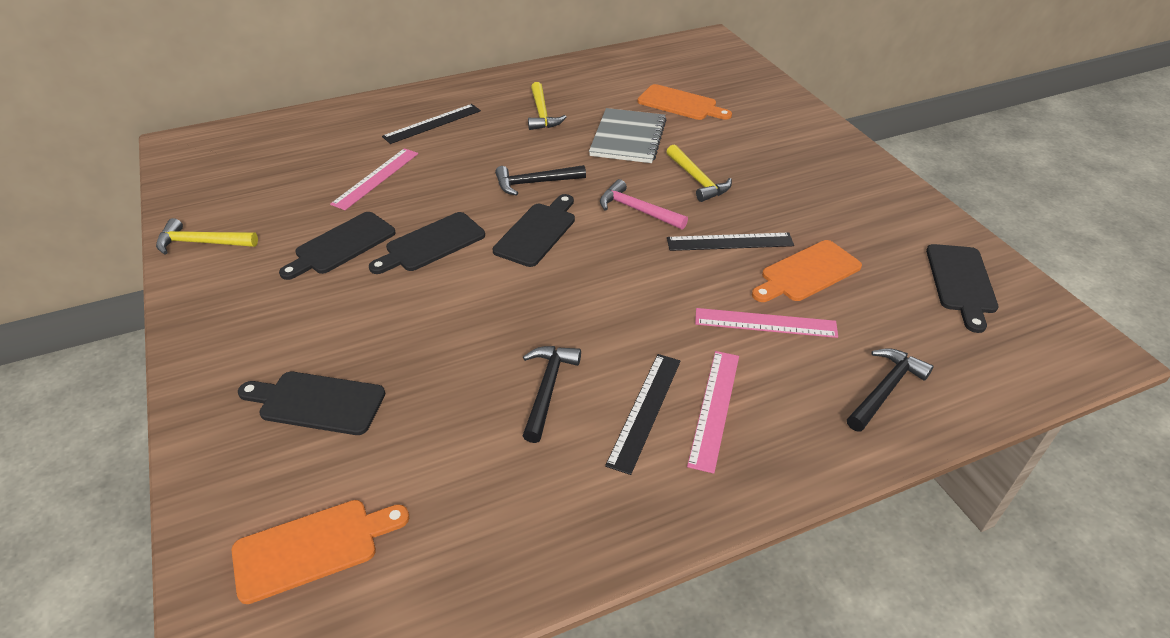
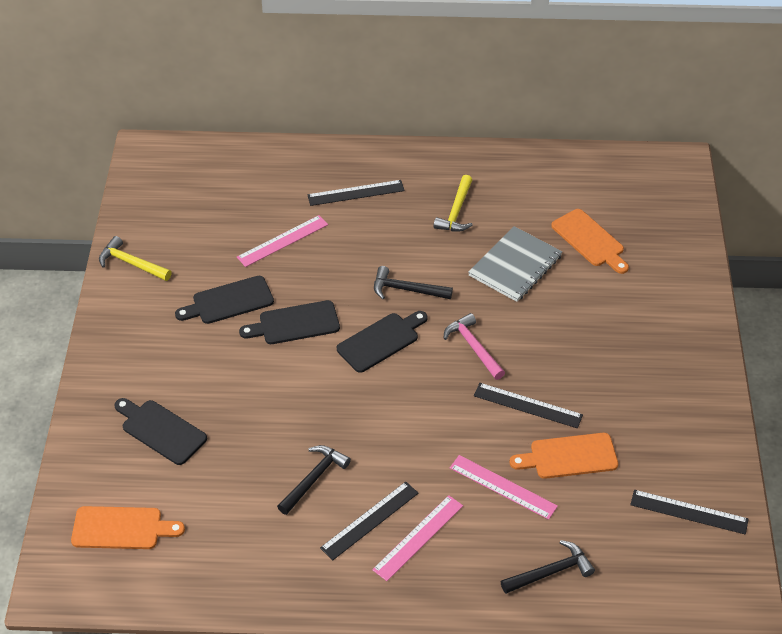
camera: 25 degrees right, 5 degrees up
(697, 180) = (545, 333): yellow hammer -> none
(961, 282) = (689, 512): black cutting board -> black ruler

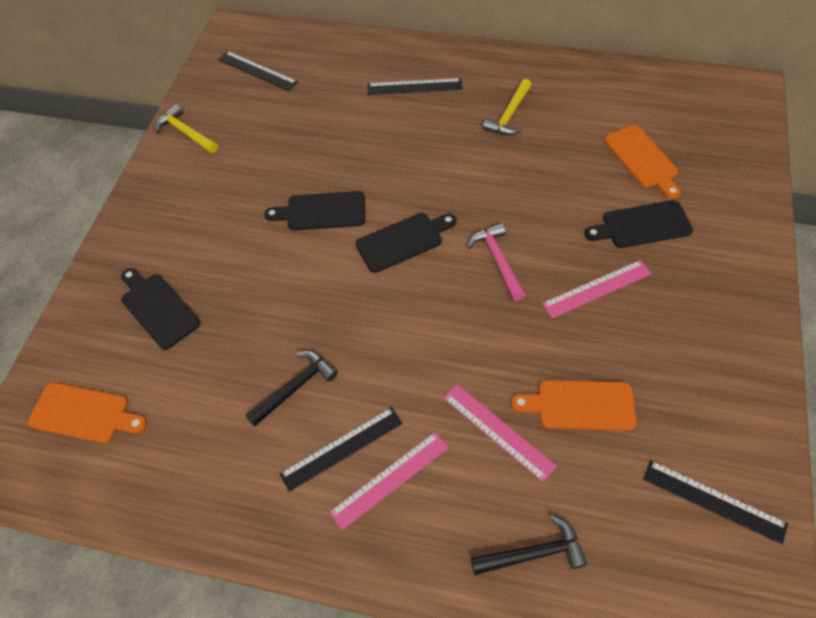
camera: 15 degrees right, 10 degrees up
(229, 301) = (264, 181): black cutting board -> black cutting board (642, 225)
(282, 241) = (332, 126): pink ruler -> pink ruler (596, 288)
(407, 290) = (442, 190): black hammer -> none
(515, 266) = (558, 177): grey notebook -> none
(528, 405) = (544, 335): black ruler -> black ruler (257, 71)

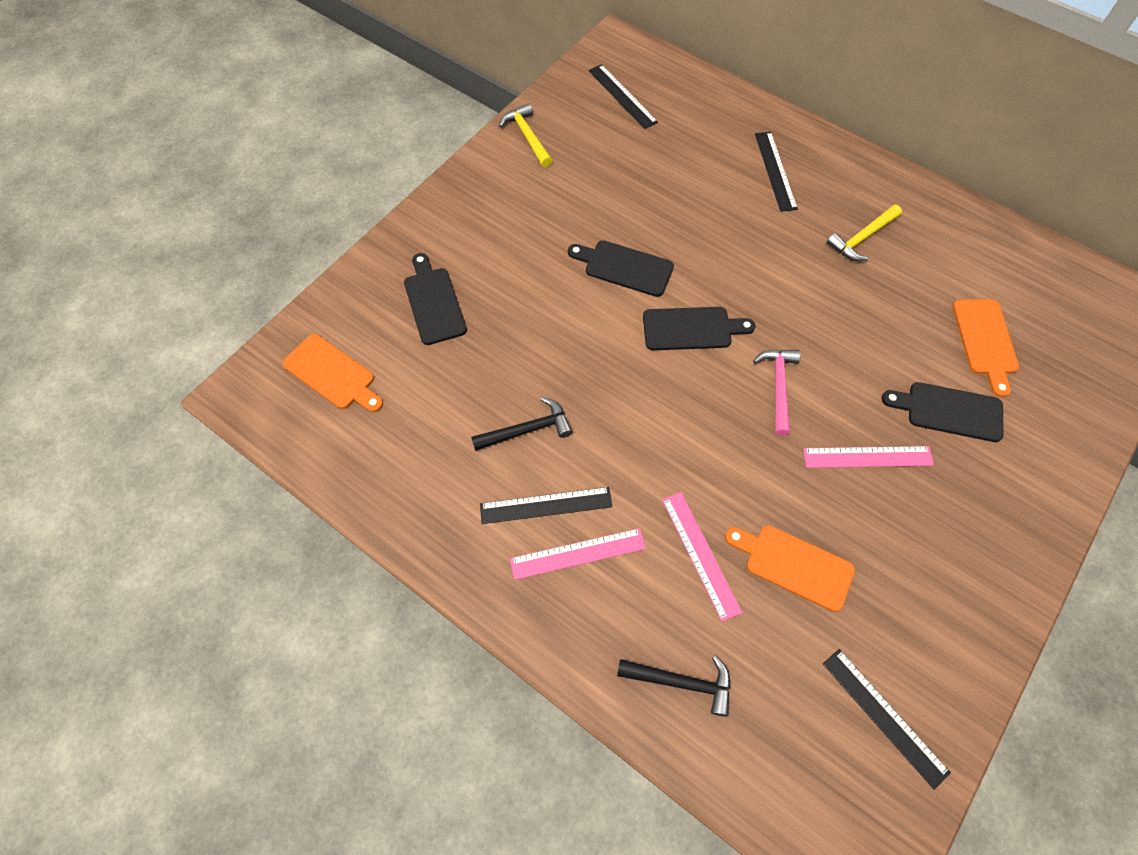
camera: 20 degrees right, 5 degrees up
(414, 86) = (775, 170): black ruler -> black ruler turned 60 degrees clockwise

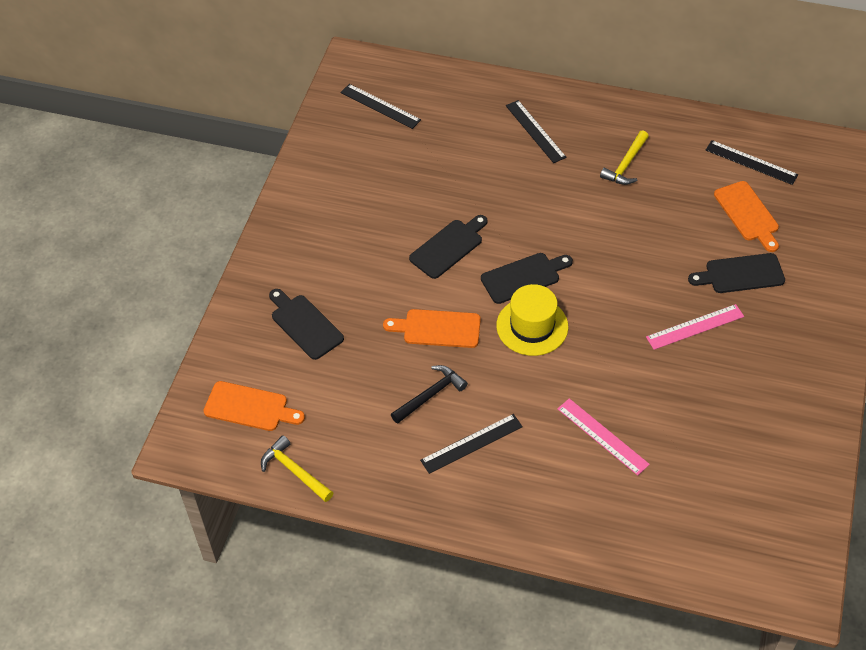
camera: 20 degrees left, 10 degrees down
(527, 136) = (315, 165): yellow hammer -> yellow hammer (295, 471)
(578, 553) = (512, 468): pink ruler -> none
(624, 267) = (448, 247): black cutting board -> black cutting board turned 135 degrees clockwise
(676, 389) = (532, 326): none -> yellow hat
(681, 682) = (626, 525): black hammer -> none
(778, 387) = (609, 299): pink hammer -> none
(794, 565) = (672, 420): orange cutting board -> orange cutting board (437, 329)
(884, 716) = (774, 494): black ruler -> black ruler (751, 162)

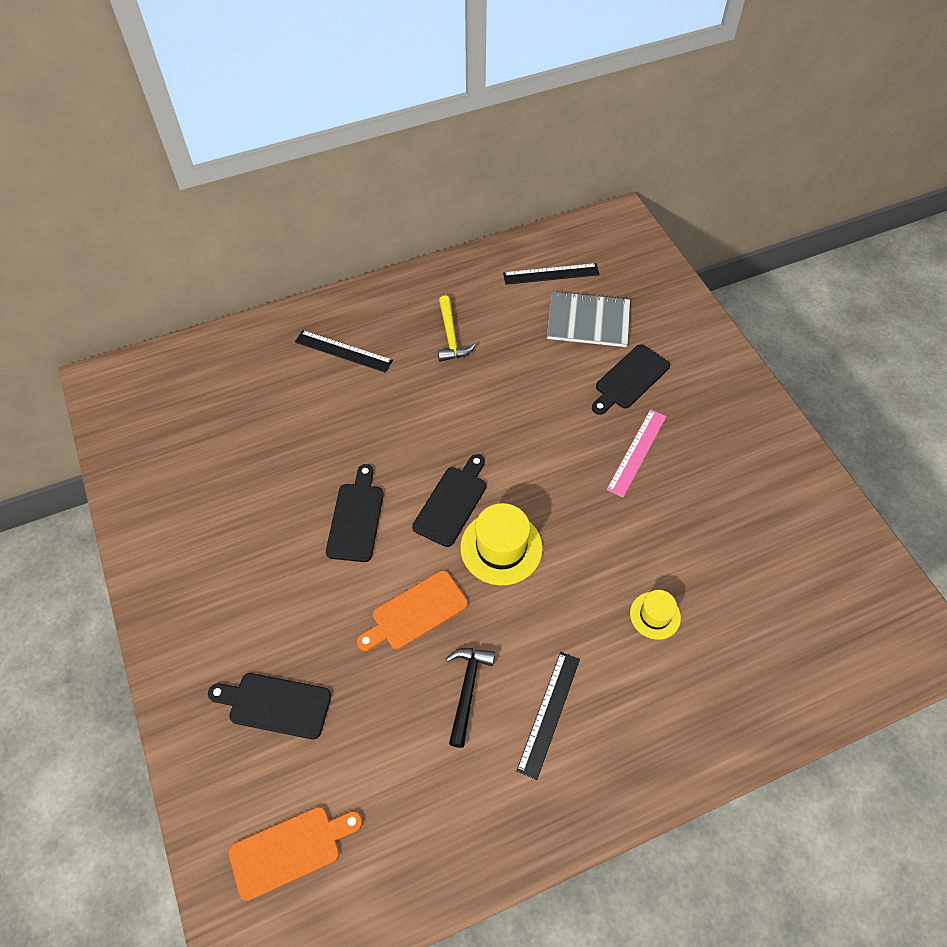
camera: 40 degrees left, 5 degrees up
(295, 471) = (400, 889): yellow hammer -> none
(380, 106) = (168, 412): black ruler -> none
(602, 436) = (655, 615): pink ruler -> yellow hat
(748, 214) = (588, 321): orange cutting board -> grey notebook

